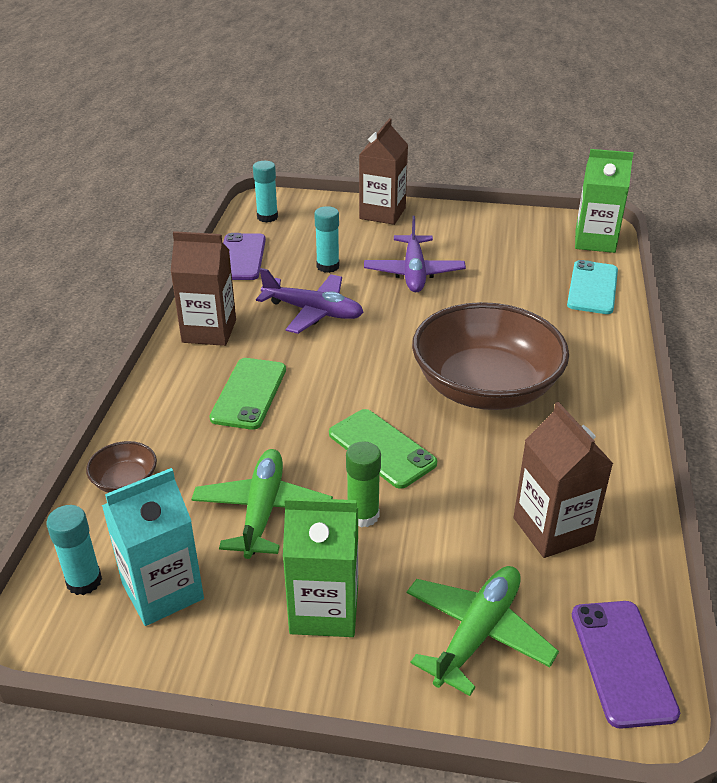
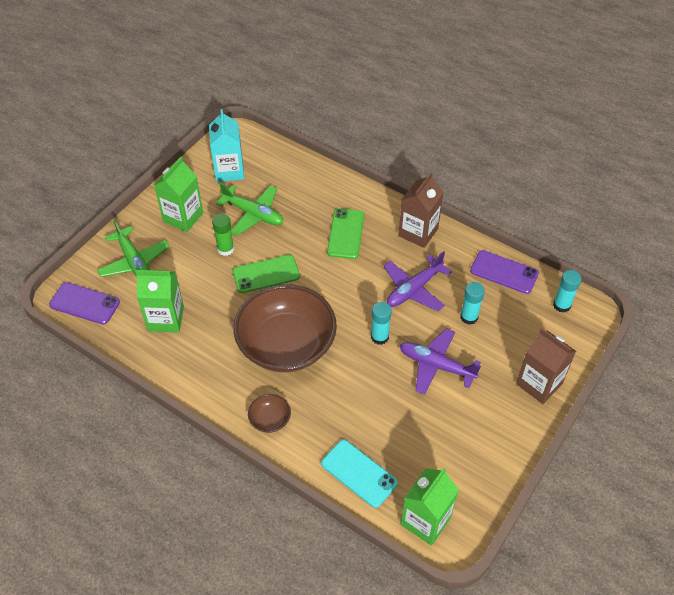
camera: 115 degrees right, 15 degrees up
(84, 581) = (251, 149): turquoise glue stick -> turquoise glue stick (379, 337)
(125, 481) = (305, 172): brown bowl -> brown bowl (270, 419)
(249, 393) = (346, 234): green phone -> green phone turned 60 degrees clockwise
(553, 529) = (166, 318): brown carton -> green carton

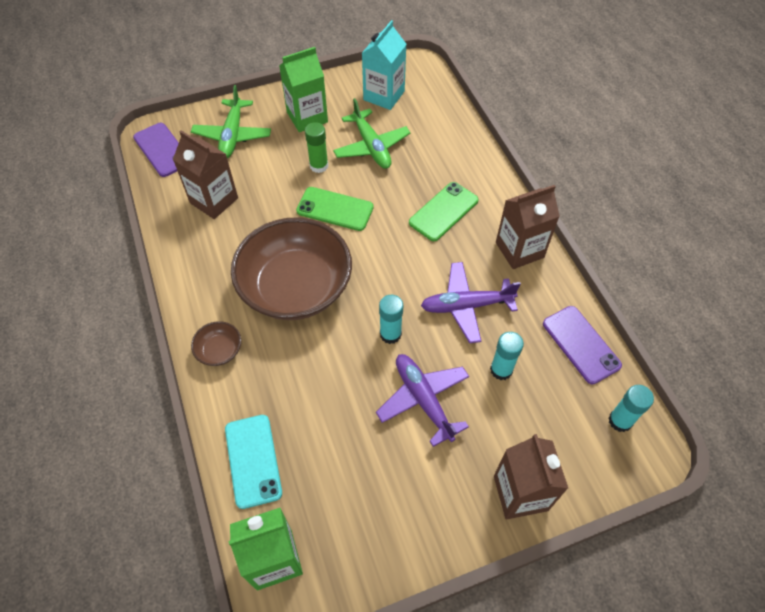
camera: 35 degrees right, 5 degrees up
(166, 318) = (214, 200): green carton -> brown carton

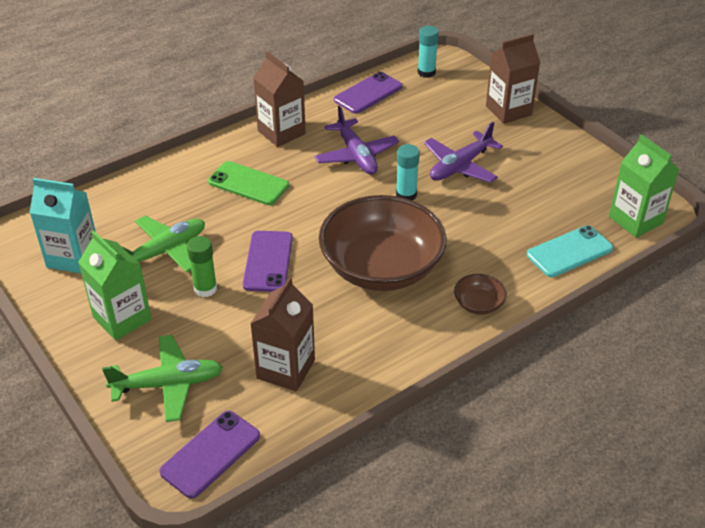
camera: 105 degrees left, 15 degrees down
(335, 209) = (268, 261): green phone -> purple phone
(501, 370) = (411, 129): turquoise glue stick -> none

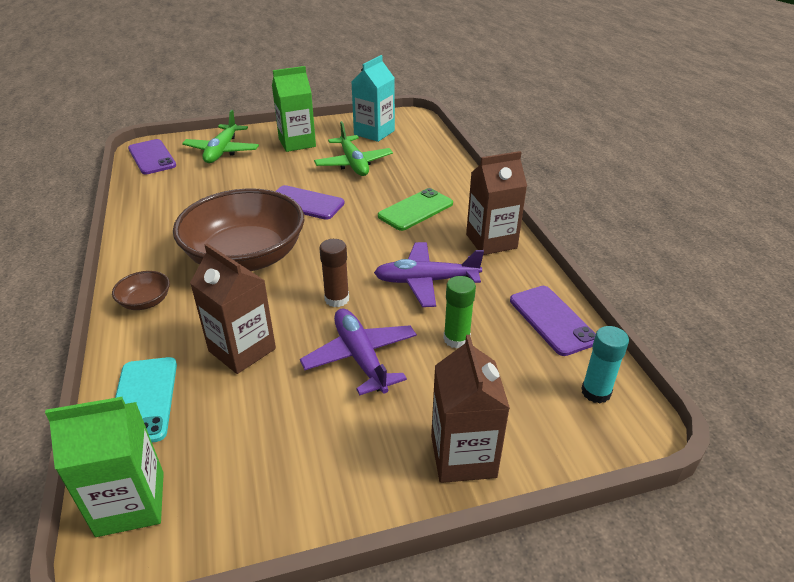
camera: 110 degrees right, 5 degrees down
(205, 289) = (298, 174): green glue stick -> green glue stick (456, 339)
(285, 369) = (187, 192): brown carton -> brown carton (242, 350)
(406, 195) = (337, 299): turquoise glue stick -> brown glue stick

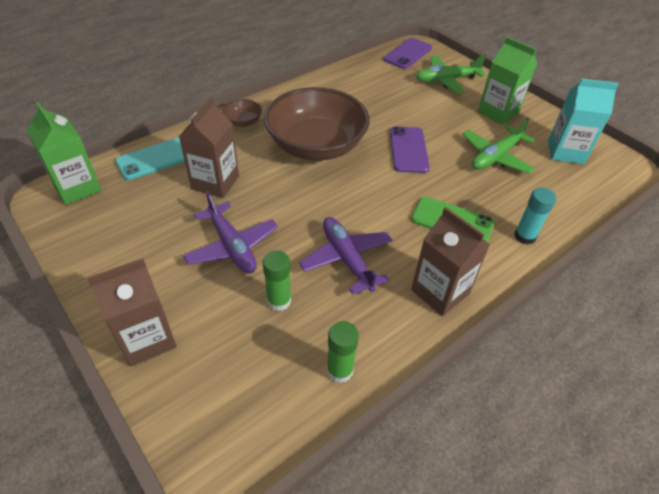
camera: 65 degrees right, 10 degrees up
(337, 299) = (293, 211): brown glue stick -> none
(360, 357) = (232, 246): purple plane -> purple plane turned 105 degrees clockwise
(552, 320) = (339, 370): purple phone -> green glue stick
(596, 392) = (250, 426): turquoise glue stick -> turquoise glue stick (524, 236)

